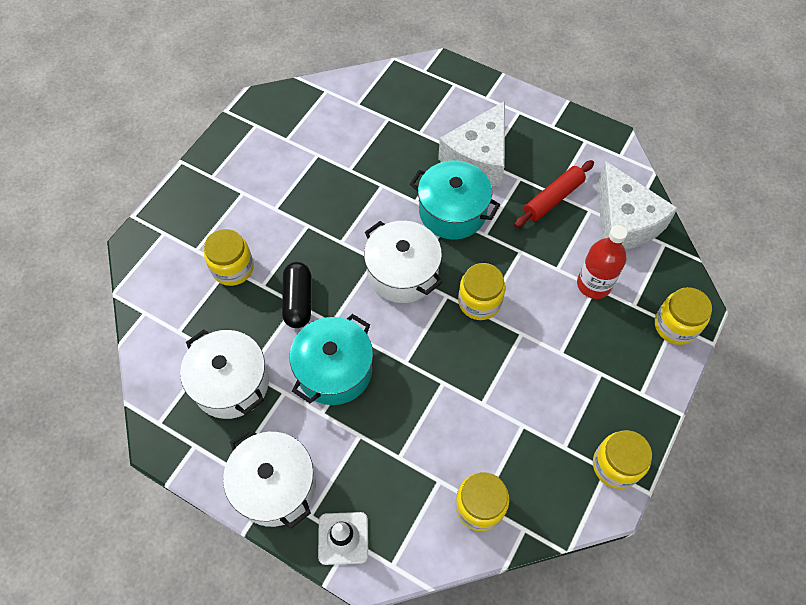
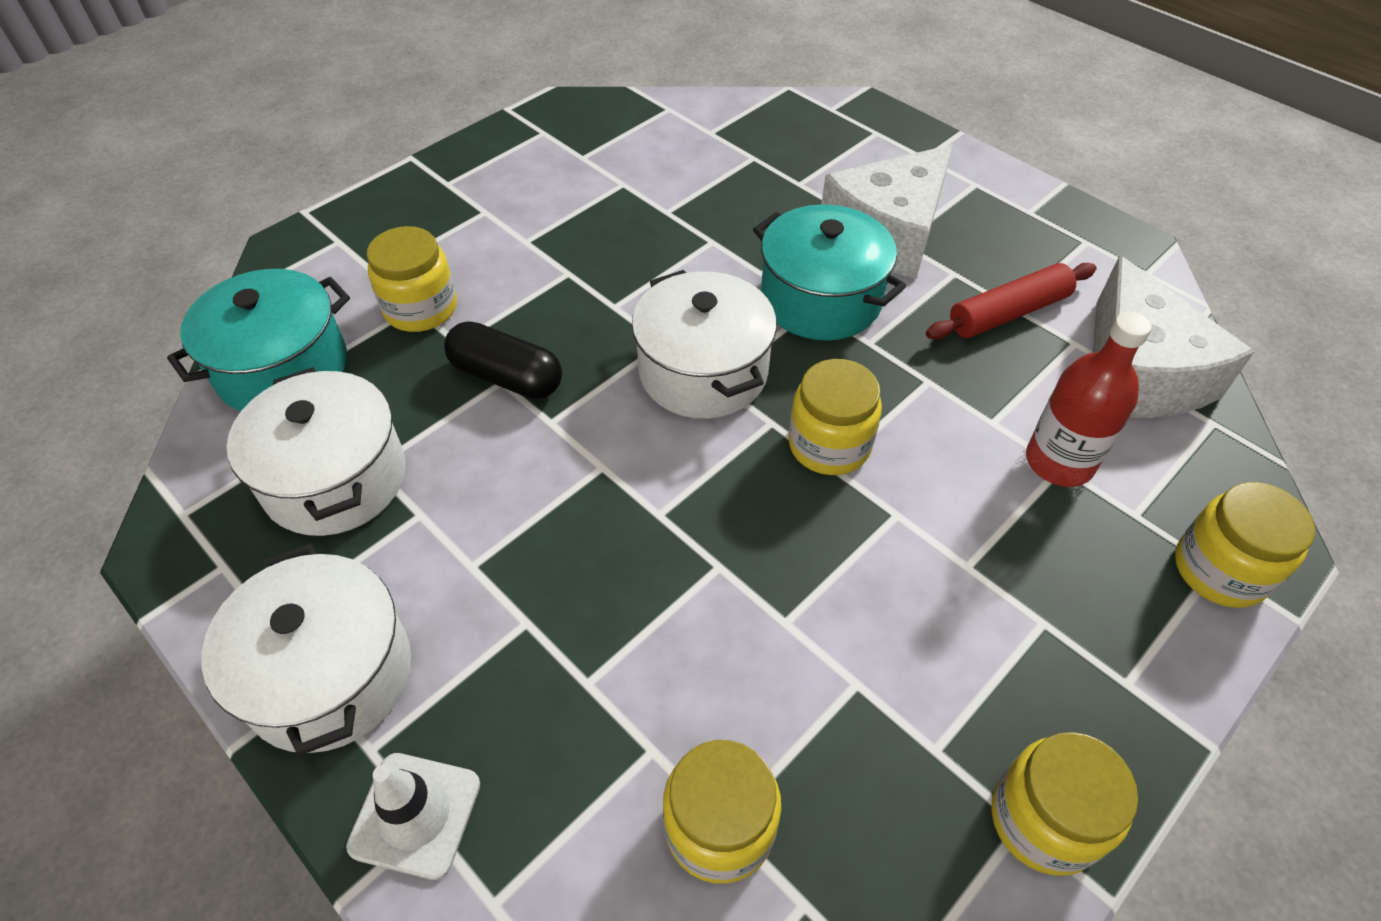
camera: 15 degrees right, 10 degrees down
(298, 301) = (507, 377): black capsule -> black capsule turned 75 degrees counterclockwise
(334, 370) = (524, 499): turquoise pot -> turquoise pot (283, 369)

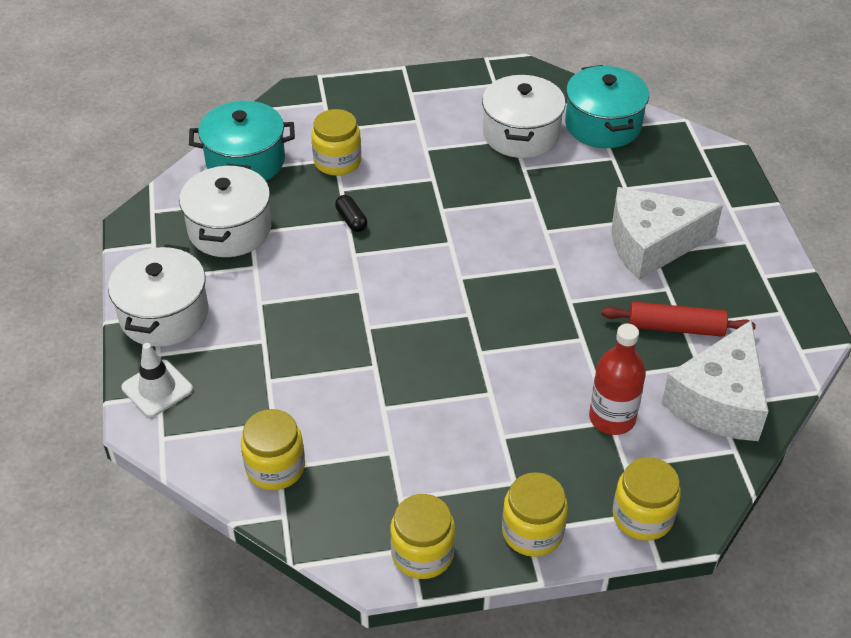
camera: 35 degrees right, 5 degrees down
(507, 377) = (351, 220): black capsule -> black capsule, size x0.60
(703, 371) = (457, 269): white pot -> white pot (521, 134)
(821, 299) = (565, 263): turquoise pot -> turquoise pot (603, 125)
(829, 445) = (489, 341): yellow jar -> yellow jar (532, 532)

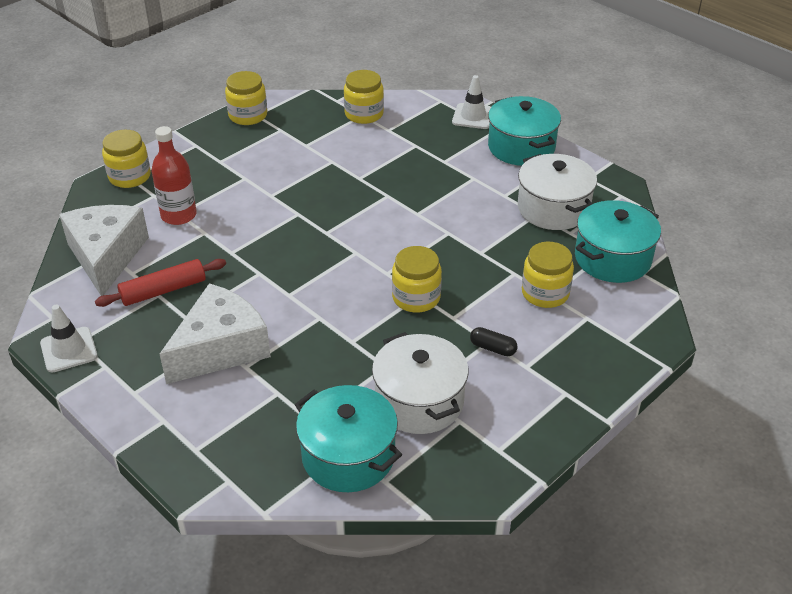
camera: 145 degrees right, 5 degrees down
(164, 315) = (521, 147): white pot -> turquoise pot
(351, 220) = (478, 254): black capsule -> black capsule (493, 348)
(532, 532) = (192, 146): yellow jar -> yellow jar (416, 298)
(793, 307) = (69, 350): none -> white traffic cone

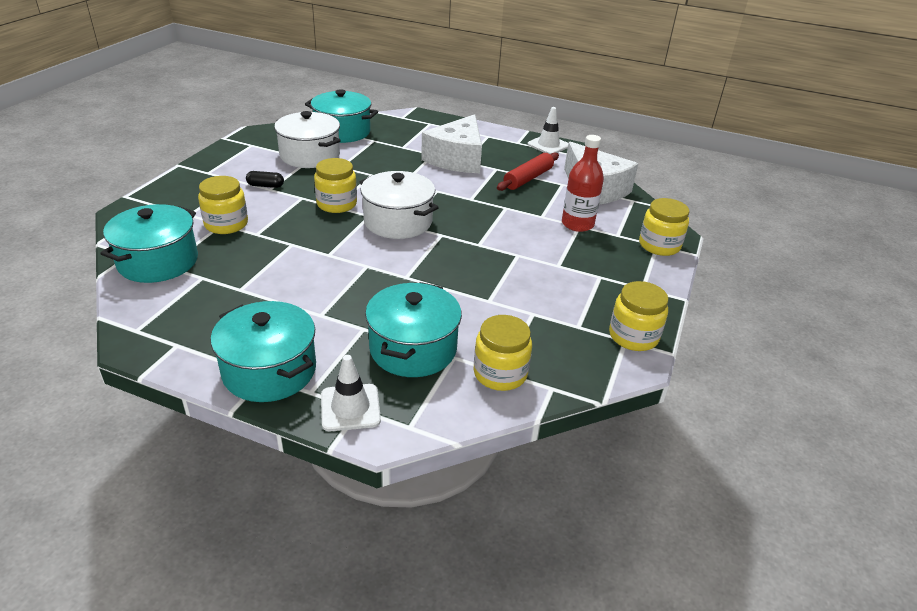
camera: 155 degrees right, 5 degrees down
(414, 140) = (413, 348): none -> turquoise pot
(553, 208) = (221, 298): white pot -> white pot (398, 222)

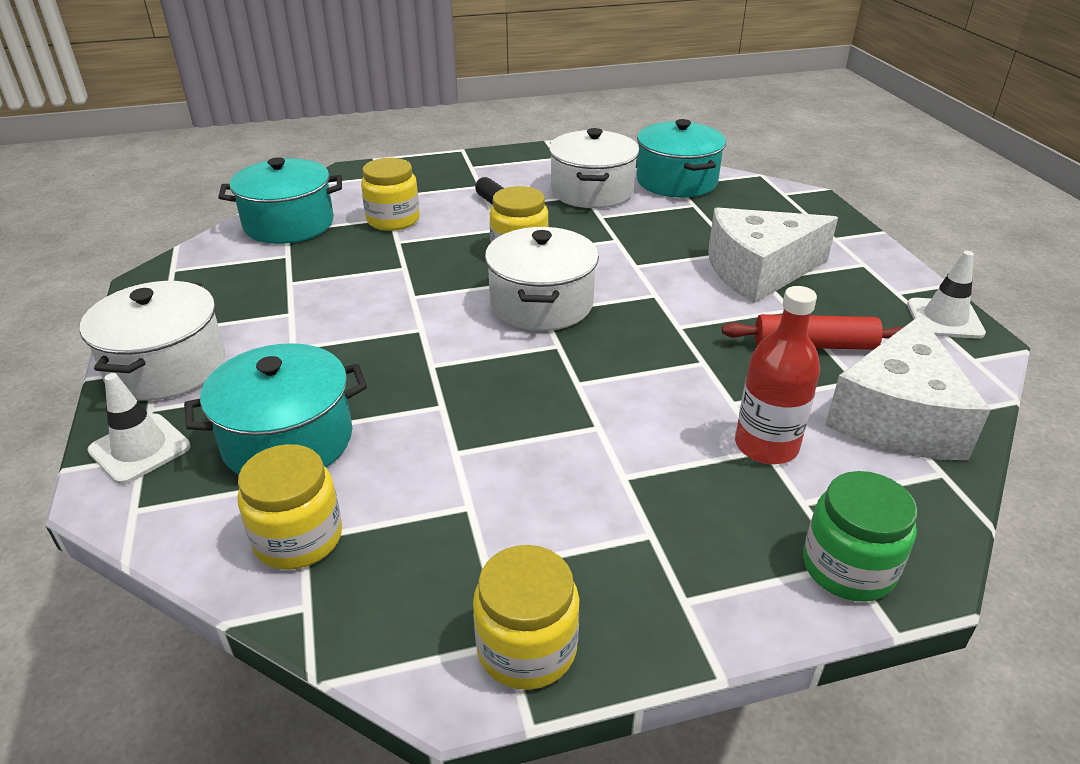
camera: 55 degrees right, 0 degrees up
(269, 370) = (166, 367): turquoise pot -> white pot
(659, 245) = (848, 567): yellow jar -> green jar

